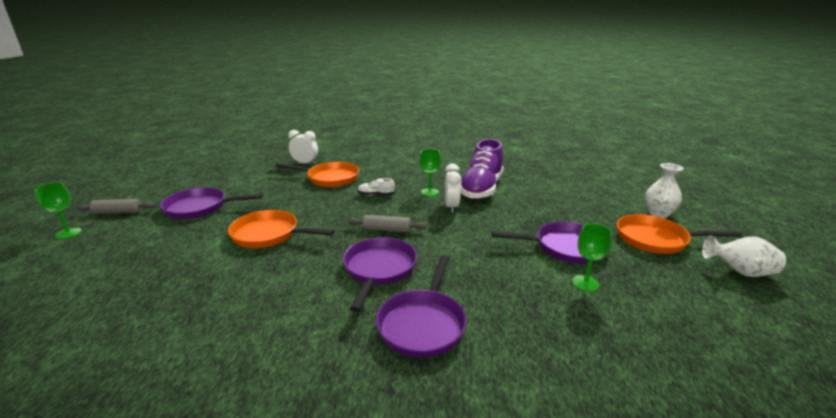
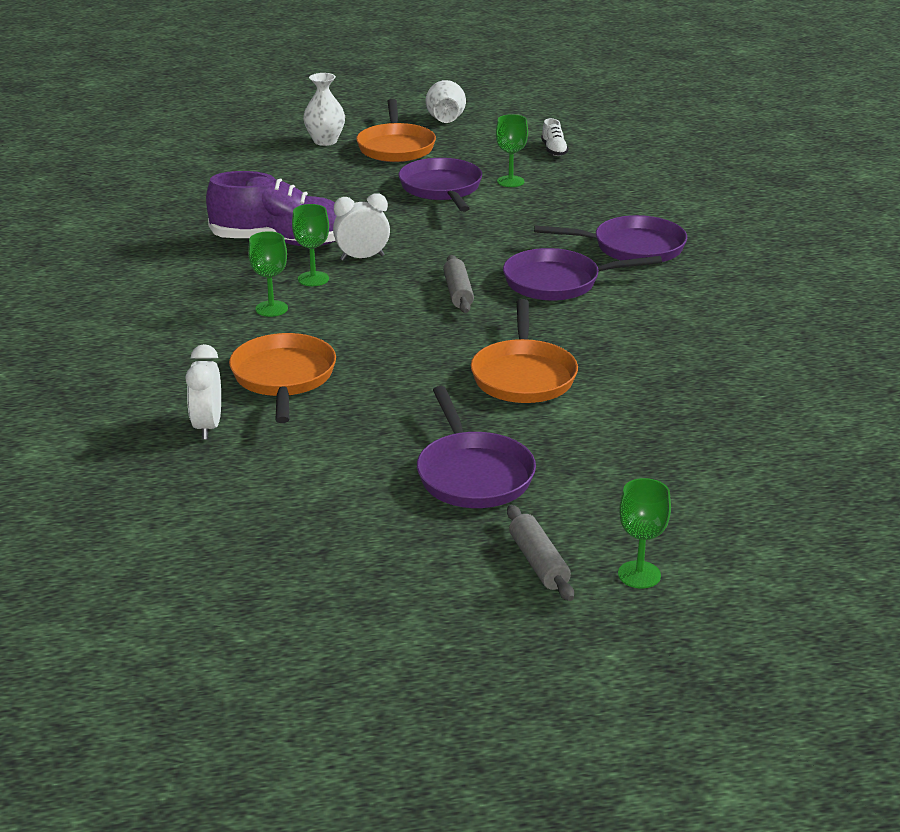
camera: 105 degrees left, 5 degrees up
(376, 195) = (343, 320): white shoe -> white shoe (554, 150)
(401, 180) = (271, 309): none -> green goblet

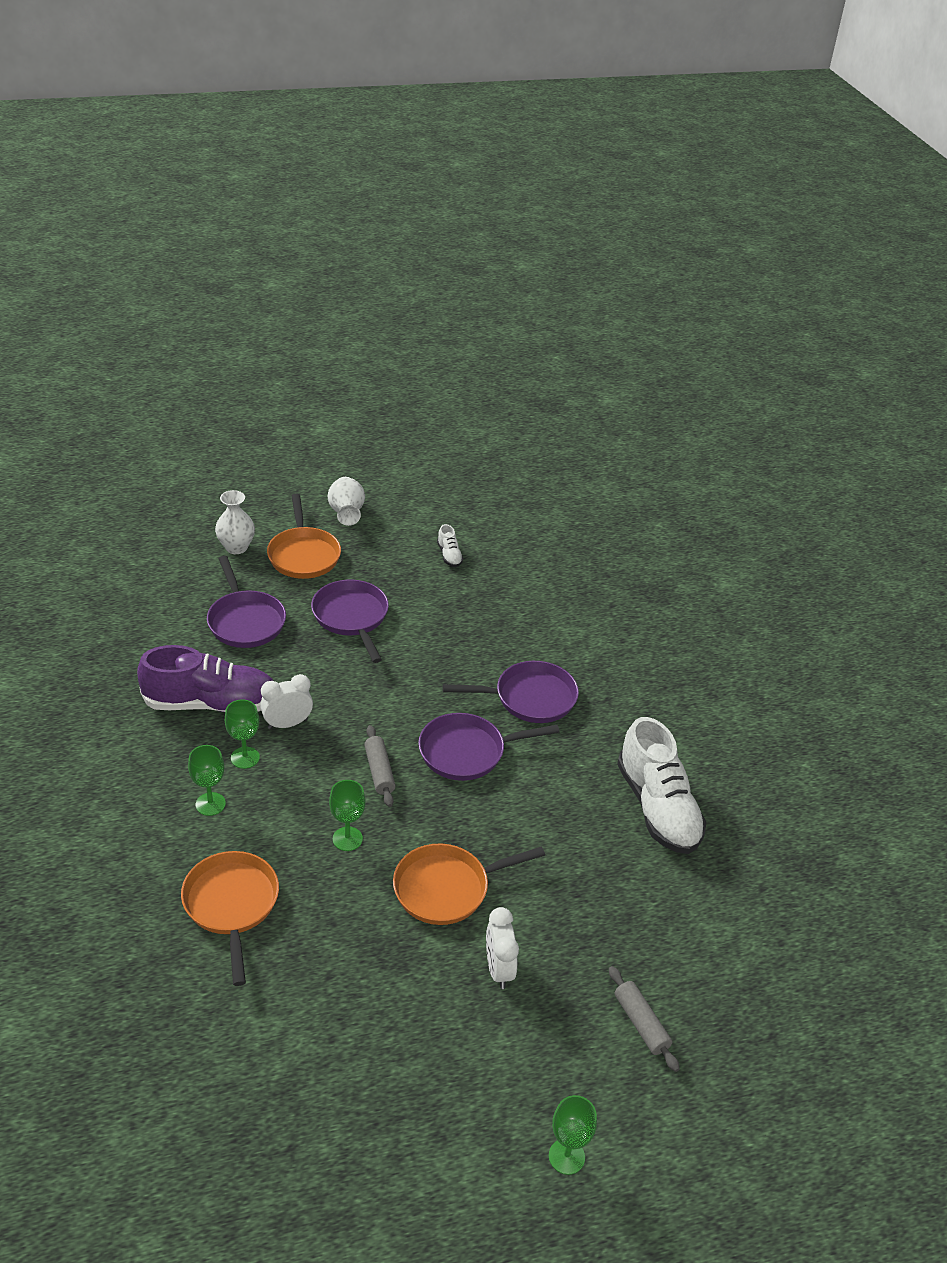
camera: 10 degrees left, 10 degrees up
(208, 427) = (169, 980): white clock -> white clock (499, 969)
(473, 474) = (414, 1030): purple pan -> purple pan (245, 621)
(510, 181) = (413, 604): green goblet -> green goblet (347, 839)
(523, 375) = (447, 888): orange pan -> orange pan turned 75 degrees clockwise
(538, 562) = (480, 1147): grey rolling pin -> grey rolling pin (641, 1023)
(772, 328) = (658, 808): none -> white shoe

